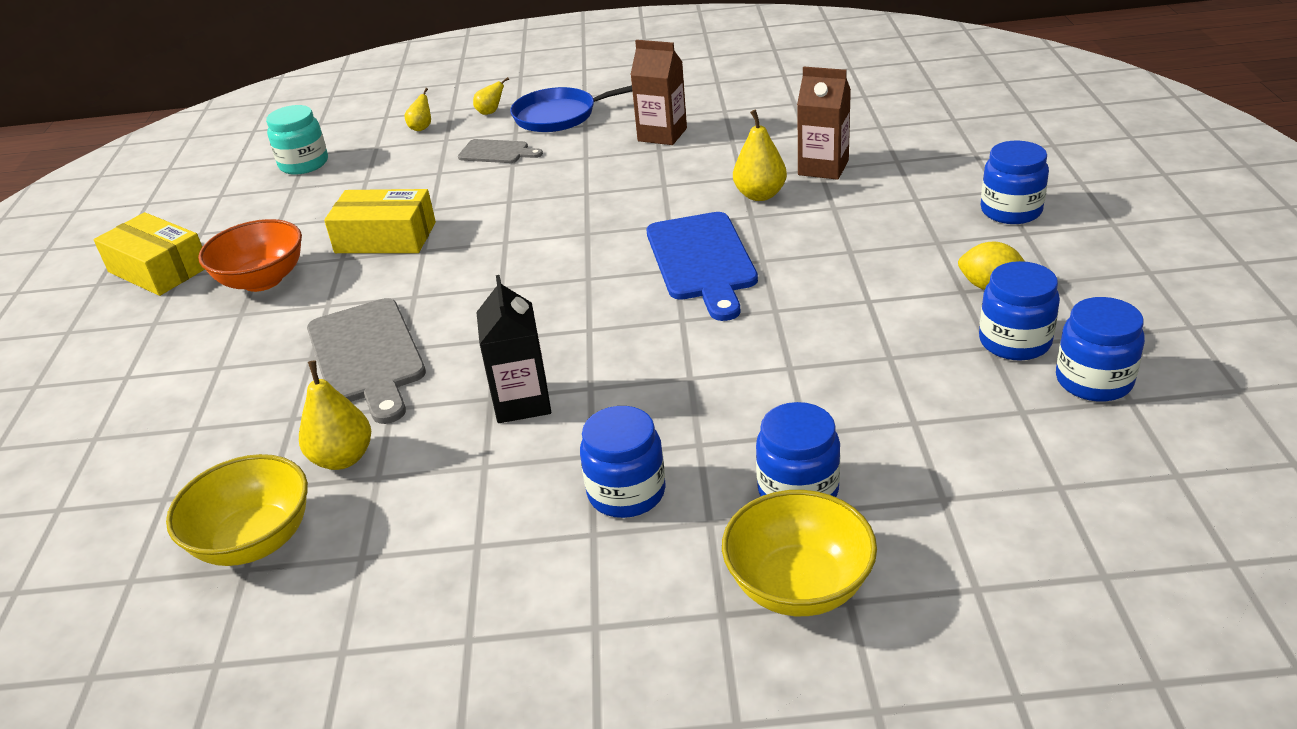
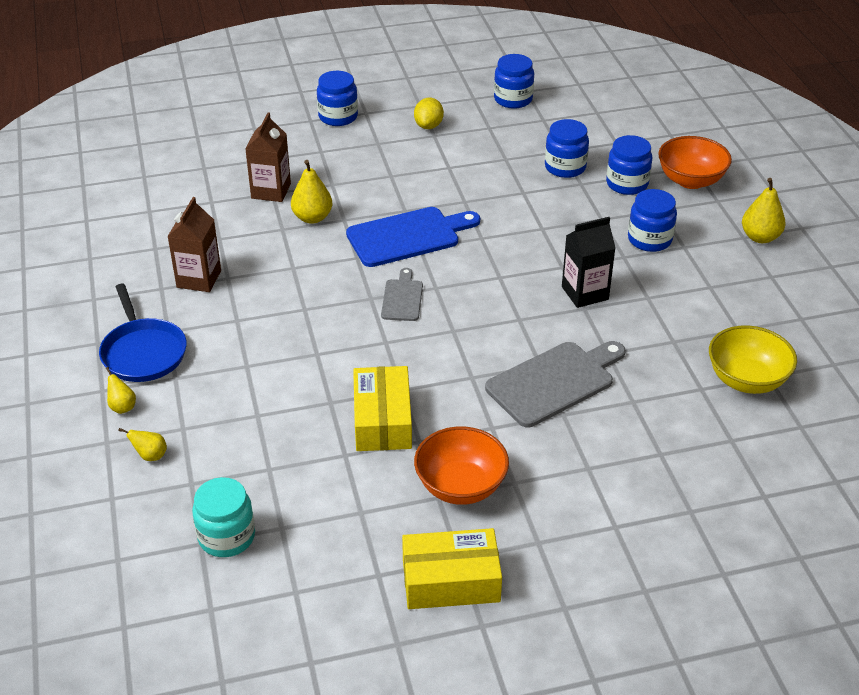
camera: 105 degrees left, 5 degrees up
(159, 269) = (451, 581): yellow box -> yellow box turned 60 degrees clockwise
(343, 458) = (663, 362): yellow pear -> yellow pear (760, 237)
(497, 152) = (219, 382): grey cutting board -> grey cutting board (402, 298)
(798, 586) = (690, 180): yellow bowl -> orange bowl
(1014, 341) = (483, 120): blue jar -> blue jar (565, 167)

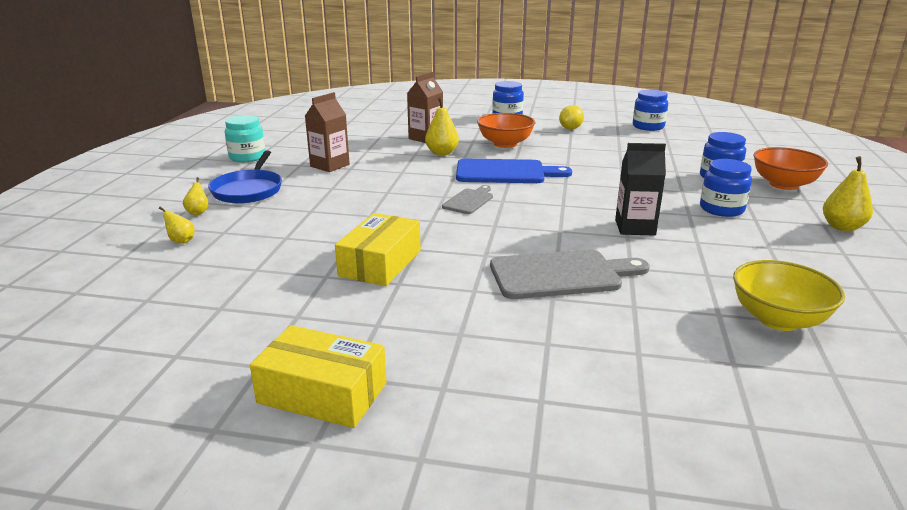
camera: 25 degrees right, 15 degrees down
(226, 537) = (170, 301): turquoise jar -> turquoise jar (247, 157)
(460, 486) = (405, 323): orange bowl -> orange bowl (505, 144)
(565, 167) = (668, 161): blue jar -> none

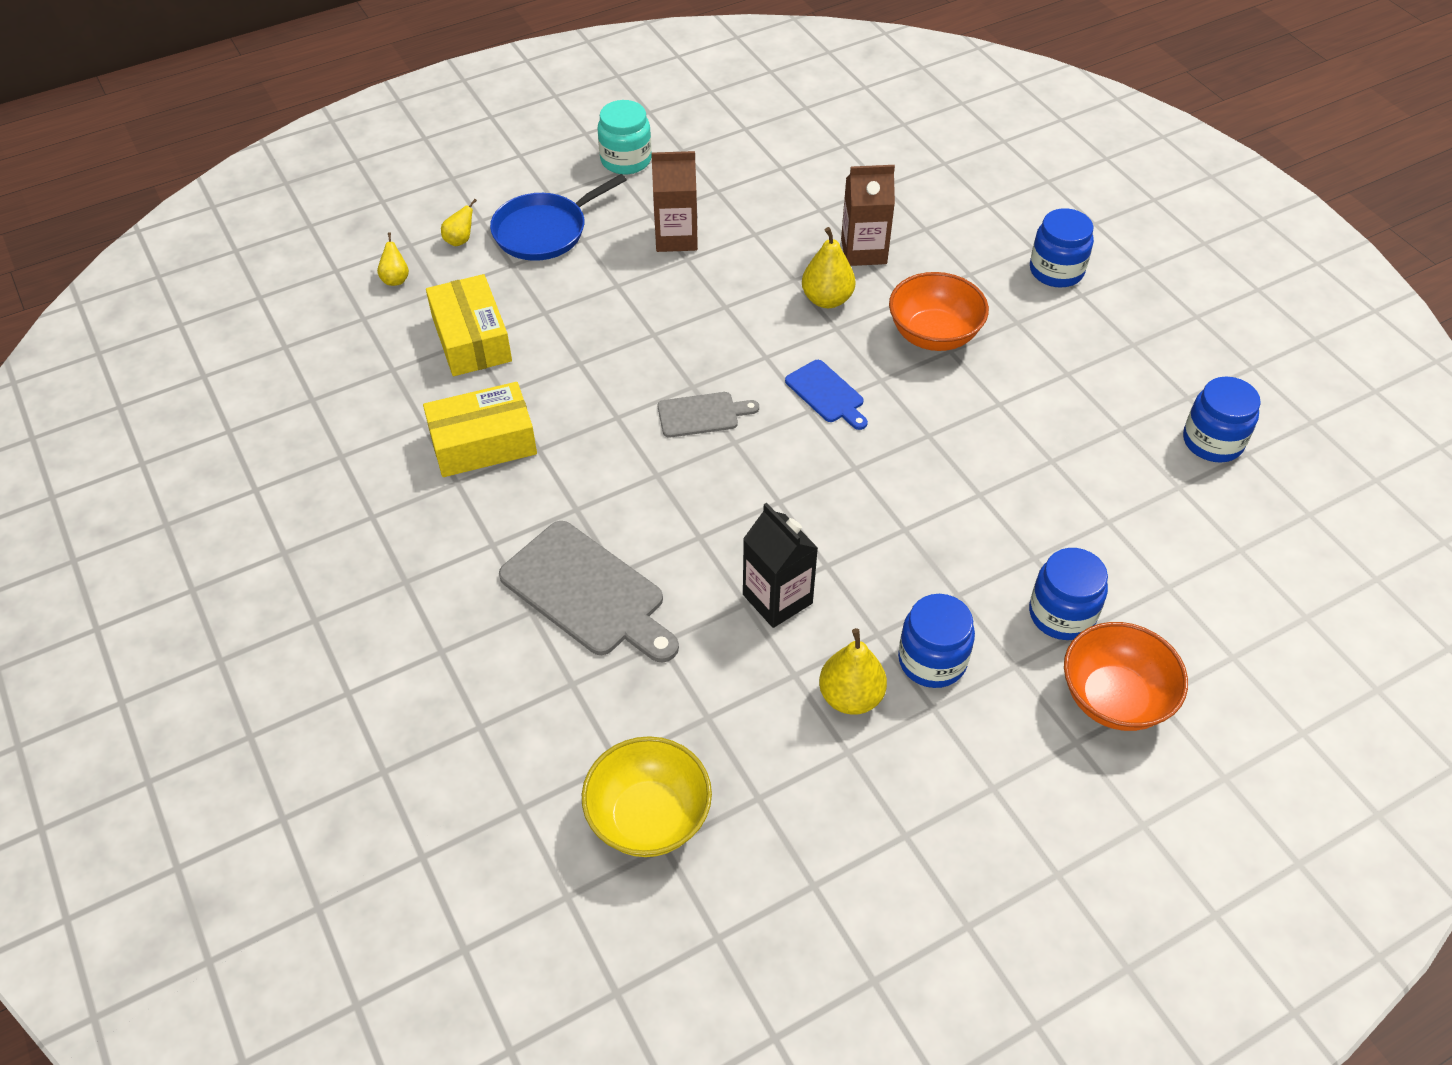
camera: 50 degrees right, 25 degrees up
(322, 393) = (251, 551): yellow box -> yellow box (471, 339)
(505, 172) = (826, 394): blue cutting board -> blue cutting board, size x0.55
(570, 128) = (1087, 363): yellow lemon -> none
(842, 227) = (1002, 811): yellow pear -> yellow pear (850, 697)

